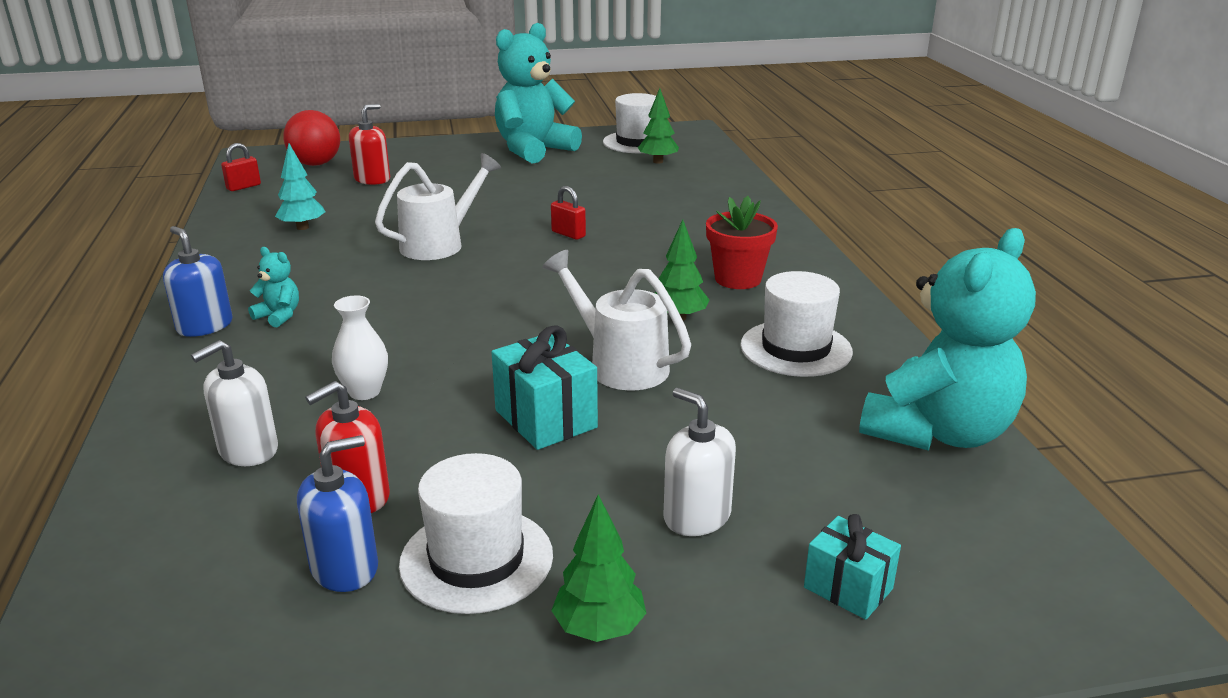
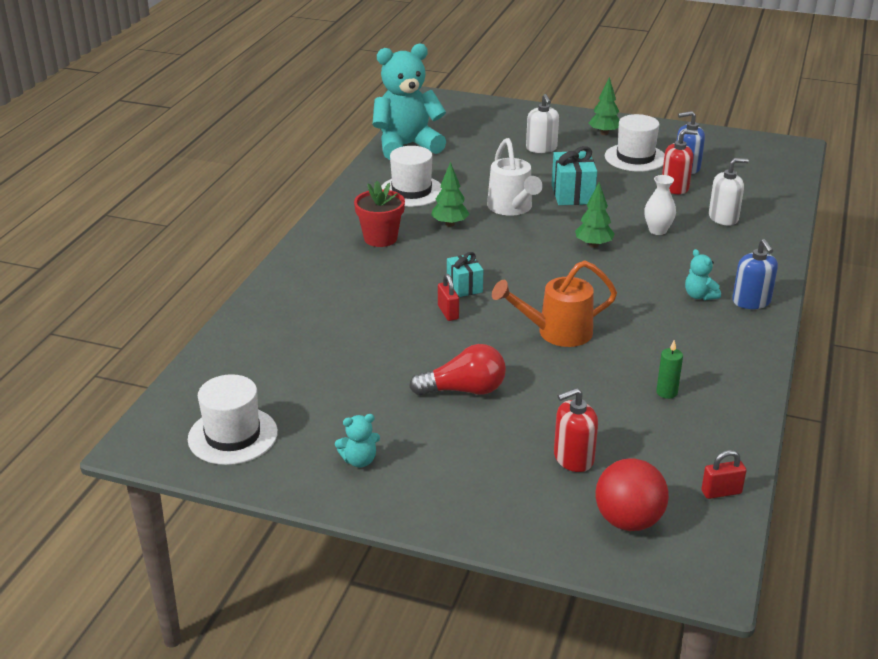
camera: 150 degrees left, 5 degrees up
(302, 227) = (666, 392): turquoise tree -> green candle
(439, 244) = (557, 332): white watering can -> orange watering can
(494, 192) = (464, 390): none -> red light bulb
(533, 150) = (359, 460): turquoise teddy bear -> turquoise teddy bear, size x0.40
(658, 161) = (260, 389): green tree -> green tree (593, 245)
(848, 588) = (512, 121): turquoise gift -> turquoise gift (464, 286)

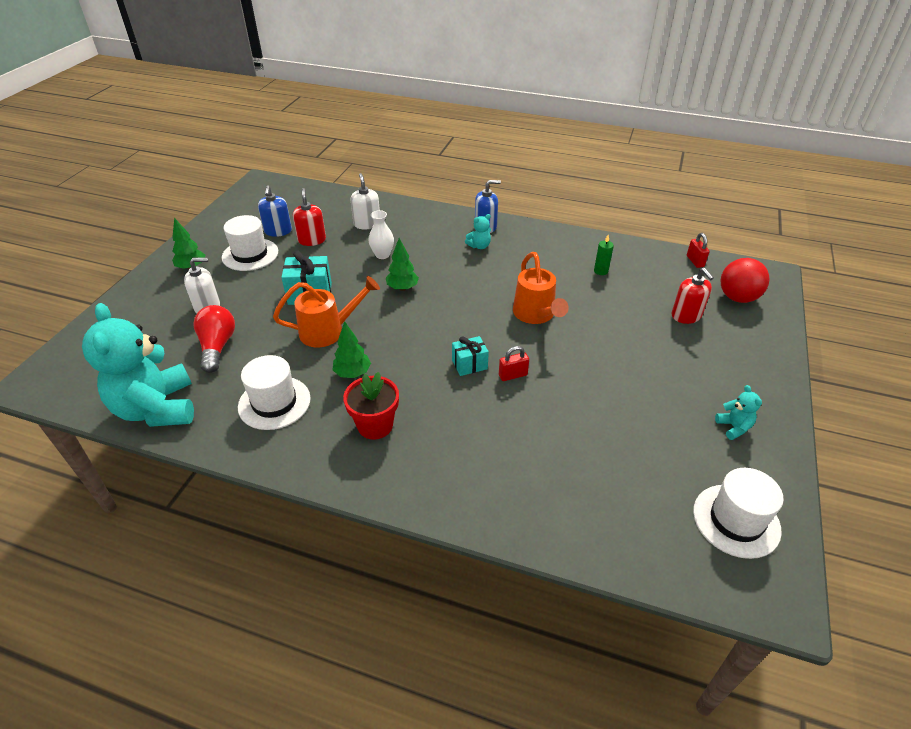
camera: 90 degrees left, 10 degrees up
(464, 390) = (624, 367): red light bulb -> red light bulb (217, 347)
(512, 208) = (328, 331): white watering can -> orange watering can

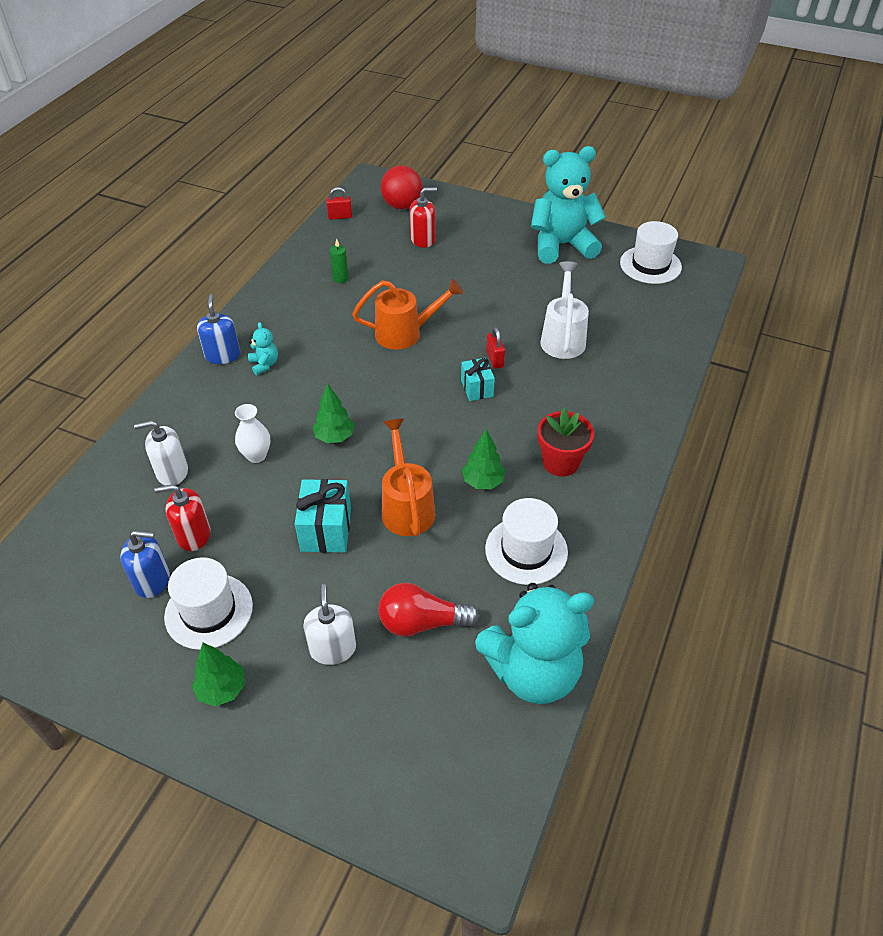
camera: 85 degrees left, 5 degrees up
(559, 428) = (563, 338): none -> white watering can
(733, 427) = (562, 245): turquoise teddy bear -> turquoise teddy bear, size x2.48

